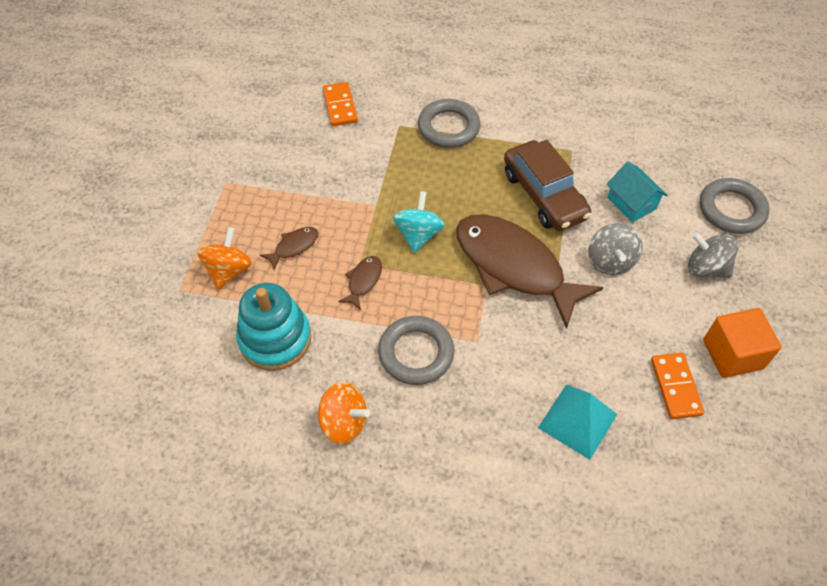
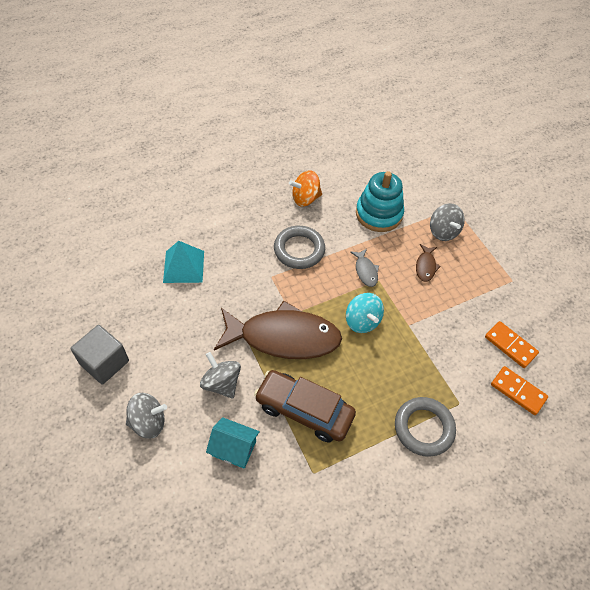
camera: 140 degrees right, 0 degrees up
(229, 271) = (443, 231): orange spinning top -> grey spinning top
(363, 281) = (365, 271): brown fish -> grey fish
(675, 387) = (134, 318): orange domino -> orange domino (510, 345)
(731, 209) = (149, 498): grey ring -> none
(732, 354) = (104, 362): orange cube -> grey cube

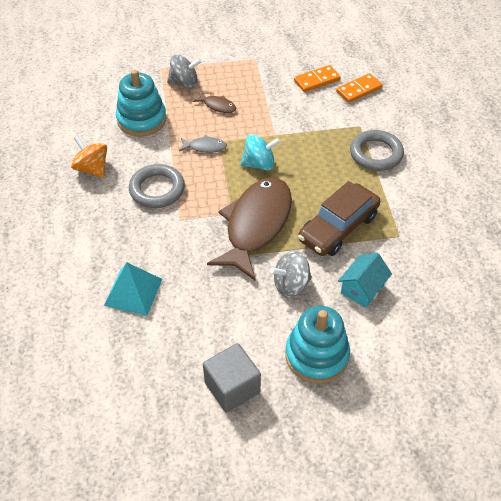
camera: 70 degrees left, 5 degrees down
(148, 422) = (316, 355): grey spinning top -> turquoise stacking toy
(305, 198) = (92, 169): orange spinning top -> orange spinning top turned 135 degrees clockwise

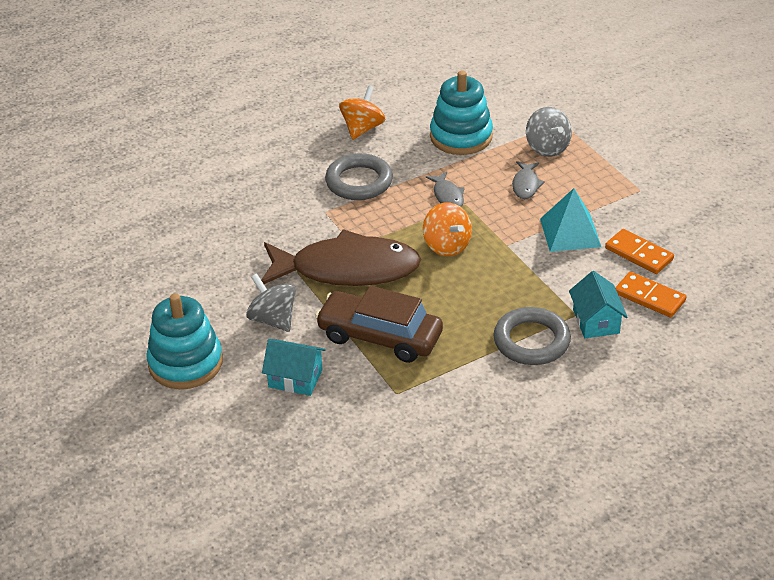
camera: 70 degrees right, 10 degrees down
(133, 292) = (210, 210): turquoise pyramid -> turquoise pyramid (570, 232)
(218, 106) = (526, 185): brown fish -> grey fish
(232, 387) = (122, 312): grey cube -> none
(259, 164) = (447, 245): turquoise spinning top -> orange spinning top
(370, 119) = (596, 321): none -> turquoise house

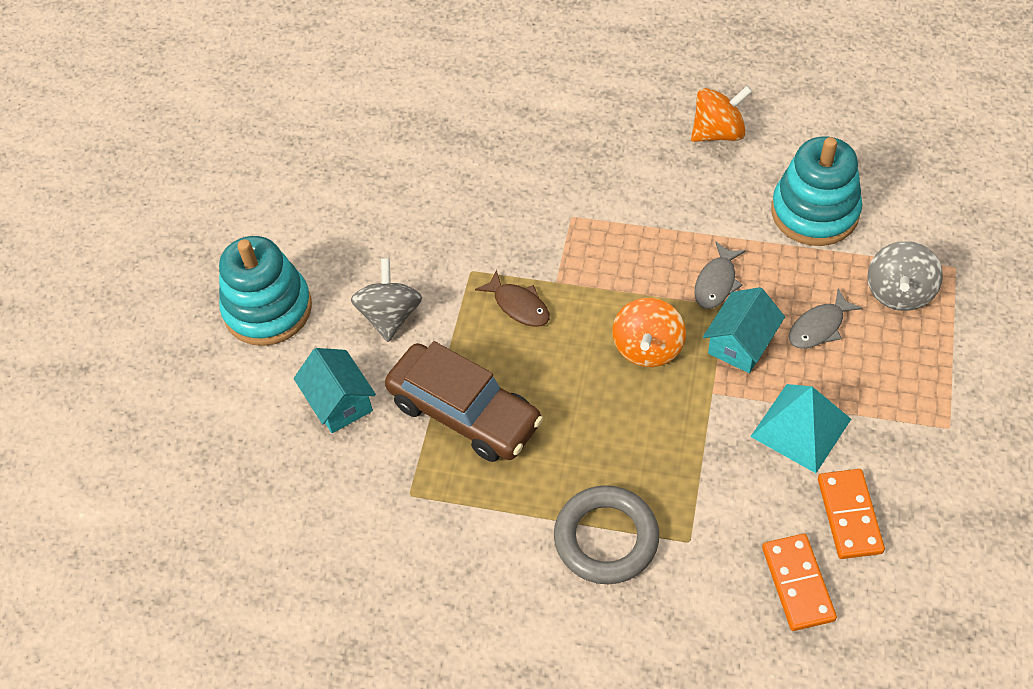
camera: 45 degrees right, 15 degrees up
(347, 269) = (519, 305): brown fish -> brown fish, size x0.40
(359, 182) = (643, 201): grey ring -> none
(380, 336) = (464, 413): brown car -> brown car turned 150 degrees clockwise
(596, 321) = (702, 568): turquoise house -> turquoise house (741, 343)

